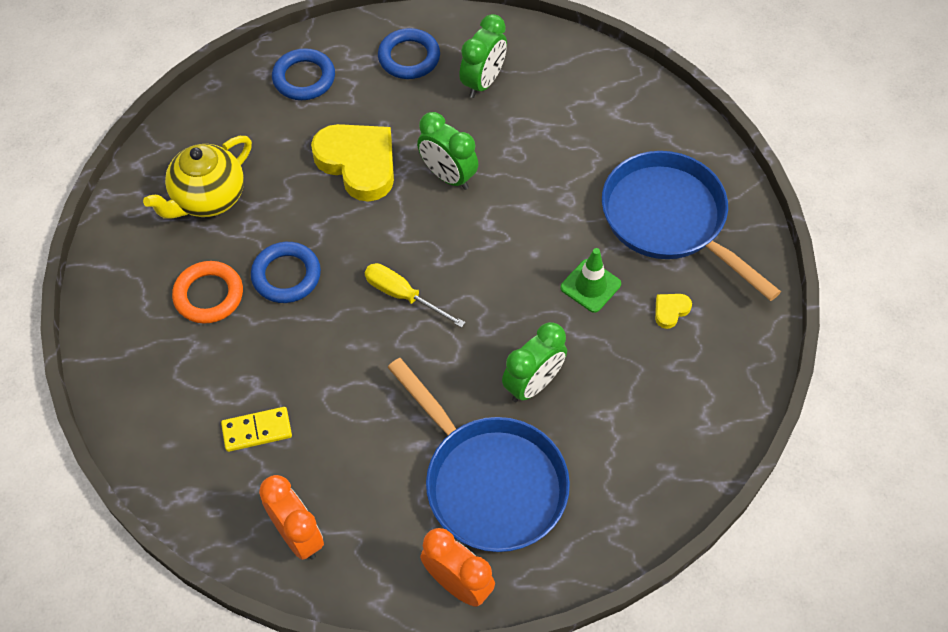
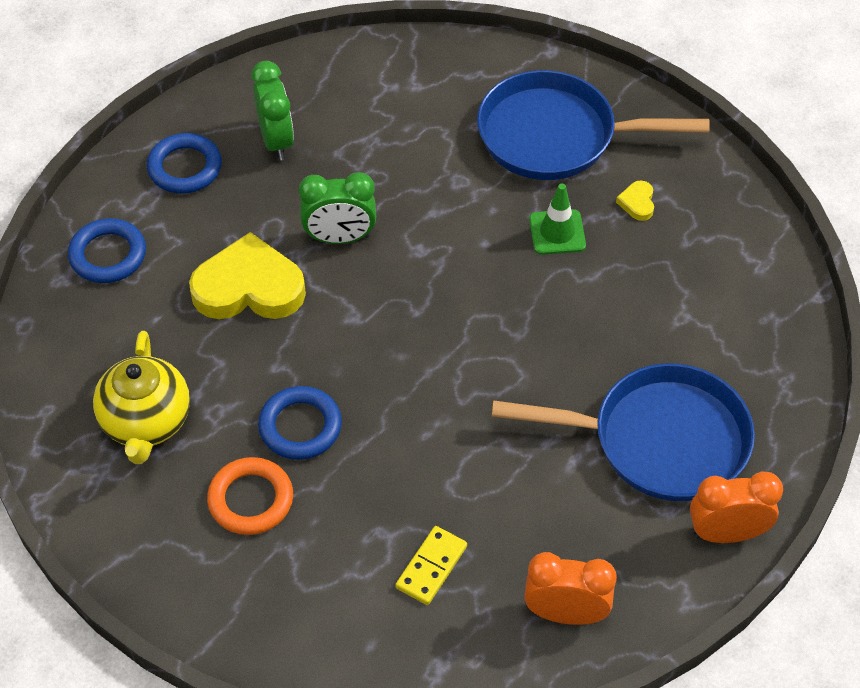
camera: 45 degrees left, 5 degrees down
(403, 295) = (420, 360): yellow screwdriver -> none
(533, 384) = (603, 341): green clock -> none

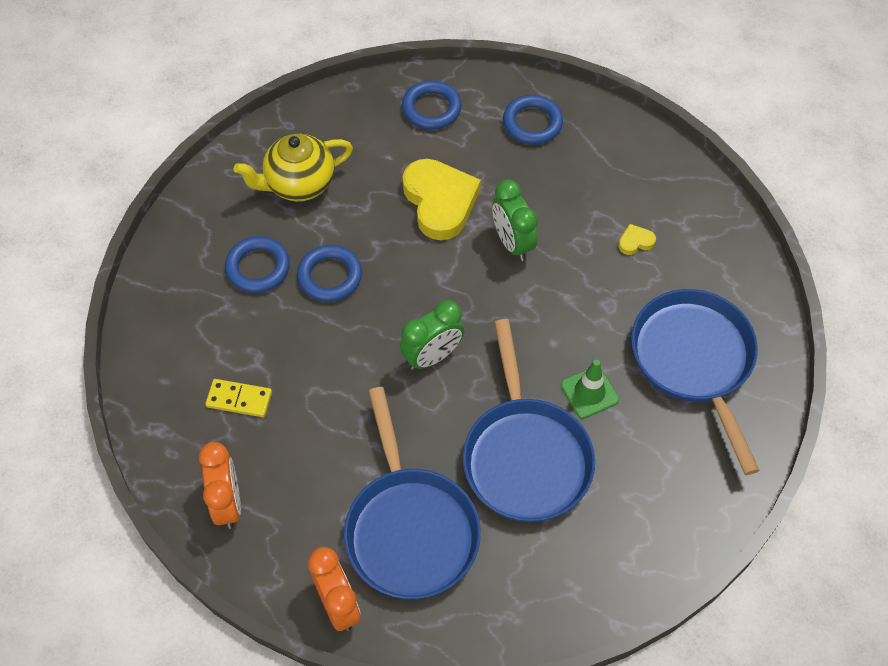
camera: 70 degrees right, 5 degrees up
(251, 500) = (258, 267): orange ring -> blue ring
(276, 141) = (587, 169): green clock -> green clock (432, 356)
(611, 311) = (525, 456): none -> blue pan
(637, 203) = (651, 445): yellow heart -> yellow heart (635, 241)

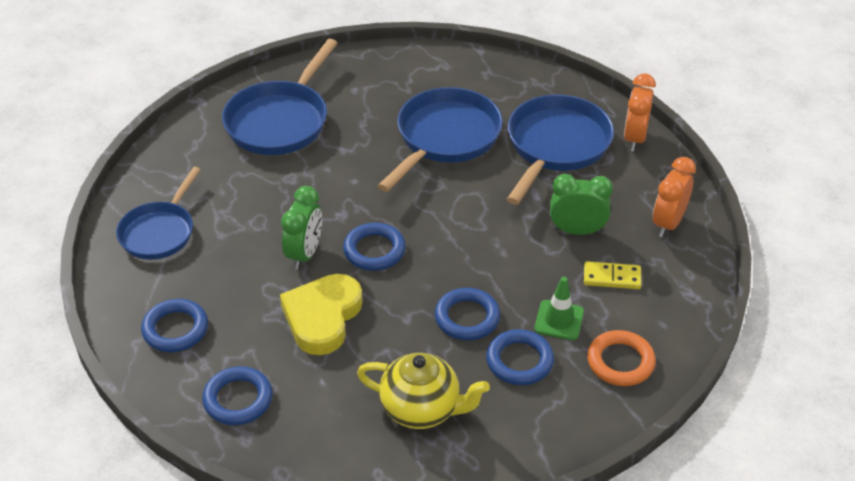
camera: 140 degrees left, 15 degrees down
(177, 320) = (620, 362): none -> orange ring
(239, 399) = (612, 277): yellow domino -> yellow domino turned 45 degrees counterclockwise
(432, 356) = (445, 221): green clock -> green clock (577, 231)
(461, 285) = (374, 250): none -> blue ring
(589, 392) = (365, 144): green traffic cone -> green traffic cone (559, 320)
(635, 241) = (220, 201): yellow heart -> none
(644, 183) = (159, 232): none -> blue pan

